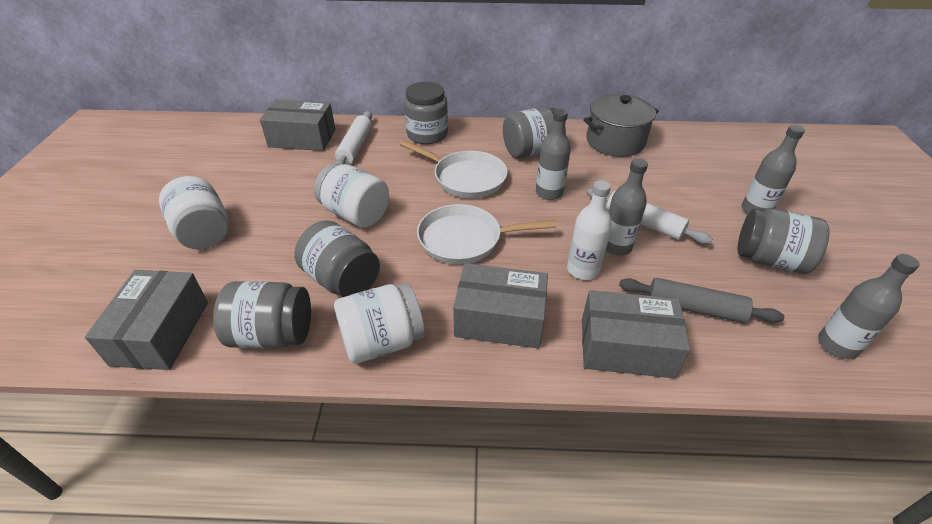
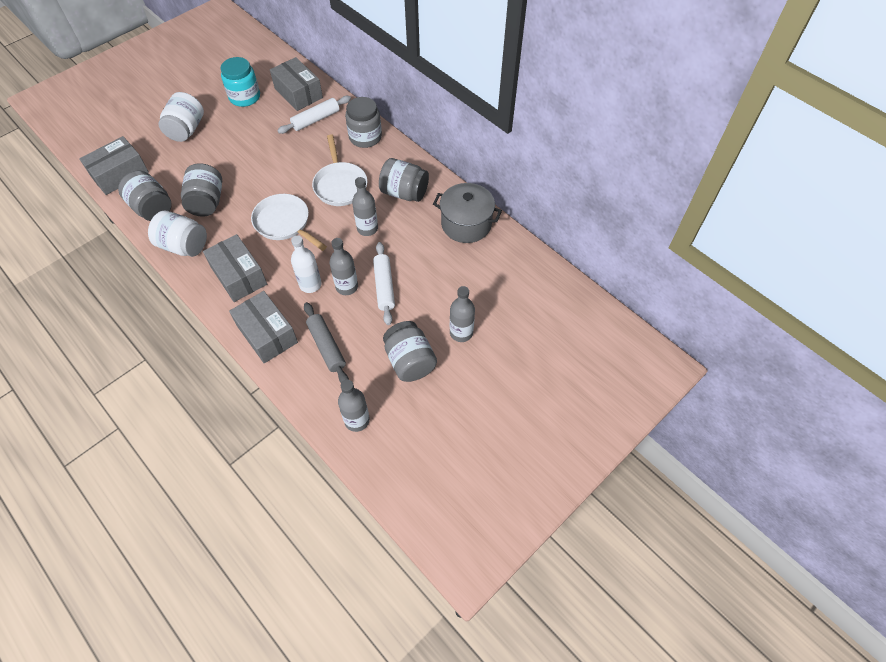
camera: 45 degrees right, 15 degrees up
(241, 169) = (245, 97): none -> turquoise jar
(355, 214) = (258, 168): white jar -> none

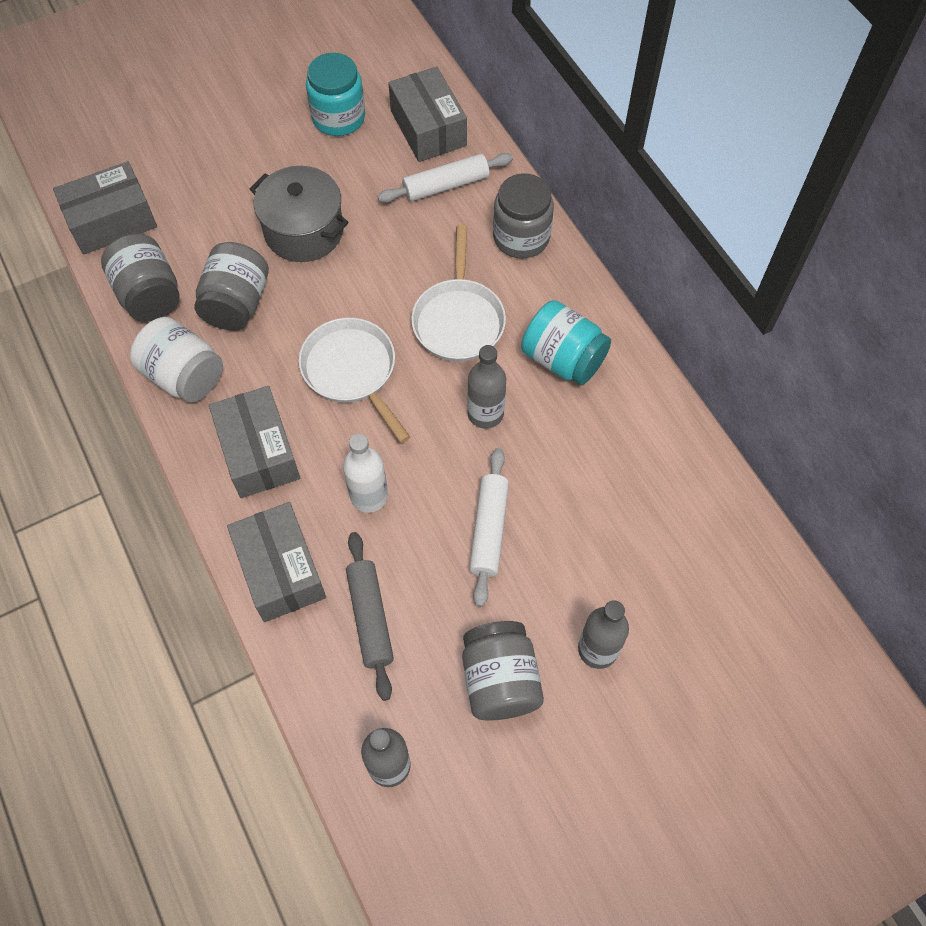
camera: 15 degrees right, 5 degrees up
(186, 130) = (232, 160): white jar -> none
(347, 287) = (427, 515): grey bottle -> none
(404, 193) = (563, 359): grey jar -> turquoise jar
(466, 224) = (654, 444): grey pot -> grey pot (304, 231)

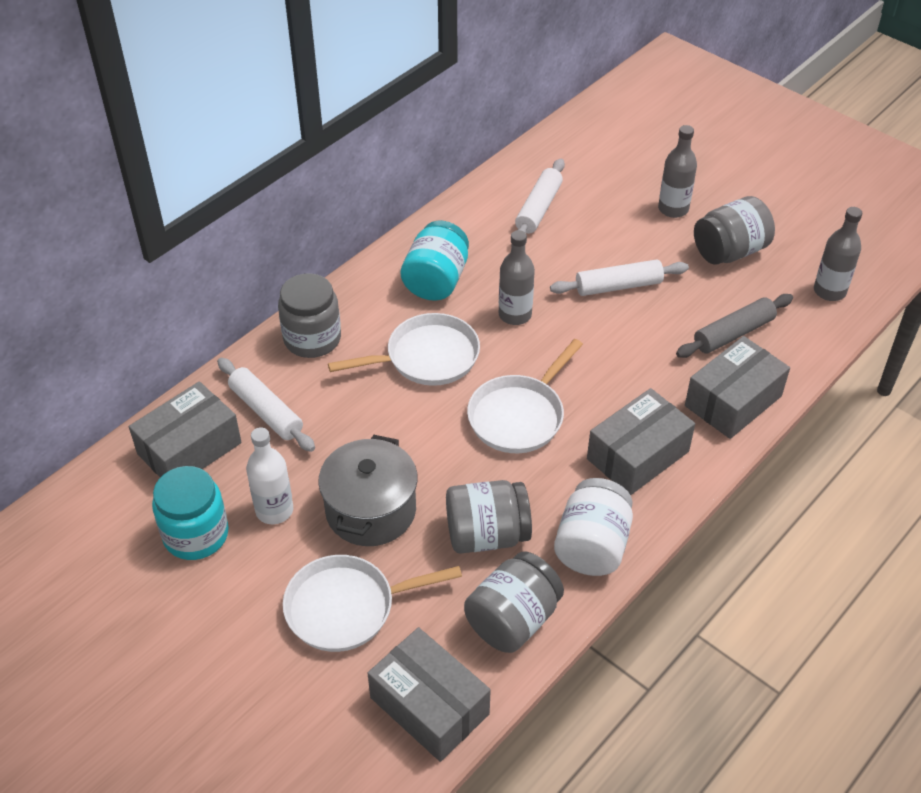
camera: 110 degrees left, 15 degrees down
(221, 194) = (347, 607): none -> white pan
(369, 496) = (634, 366): white bottle -> white bottle (274, 510)
(646, 497) = (538, 209): none -> white rolling pin

